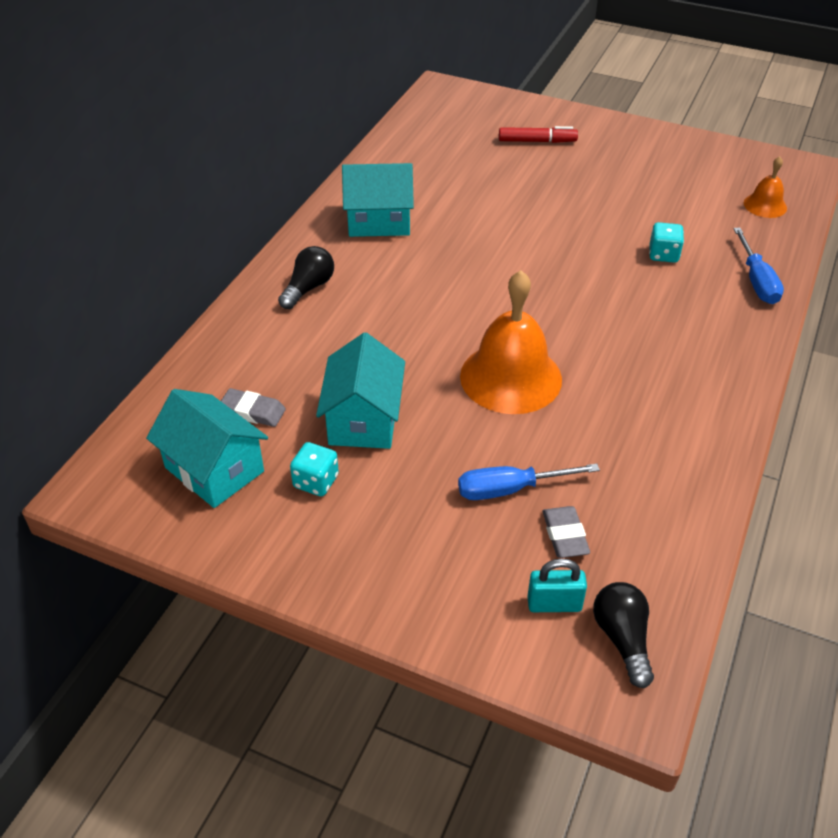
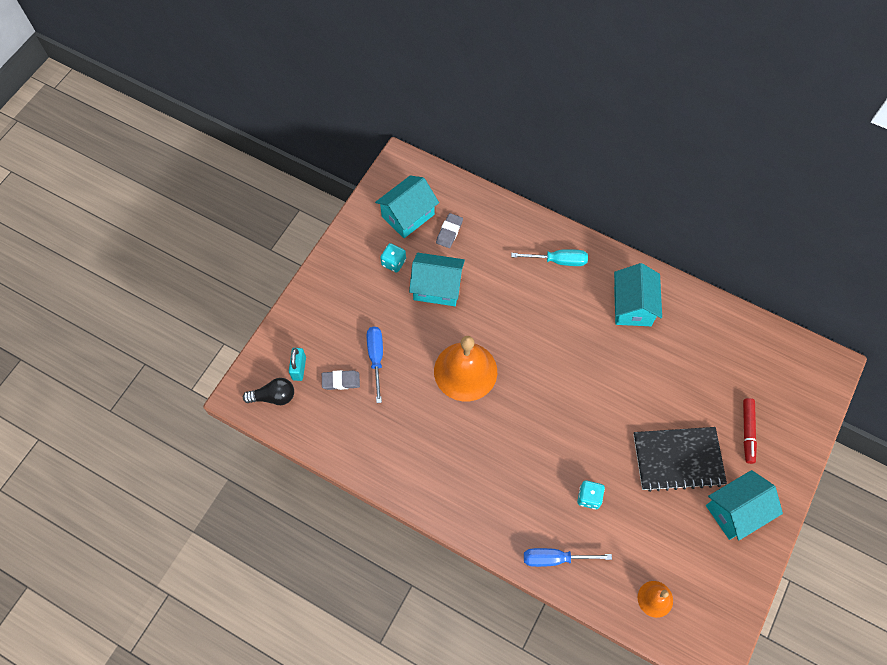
camera: 95 degrees right, 20 degrees up
(308, 288) = (558, 261): black light bulb -> turquoise screwdriver
(587, 188) = (678, 459): none -> black notebook
(635, 151) = (736, 511): none -> turquoise house

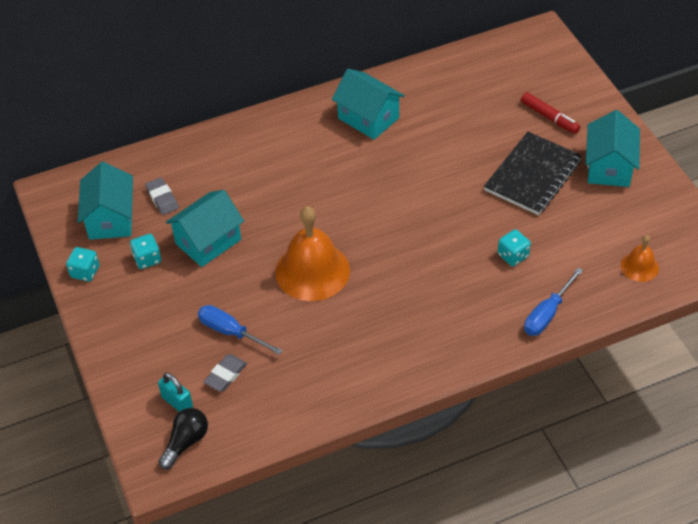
camera: 50 degrees left, 15 degrees down
(355, 235) = (85, 272): none -> turquoise dice
(558, 261) = (274, 140): turquoise screwdriver -> none

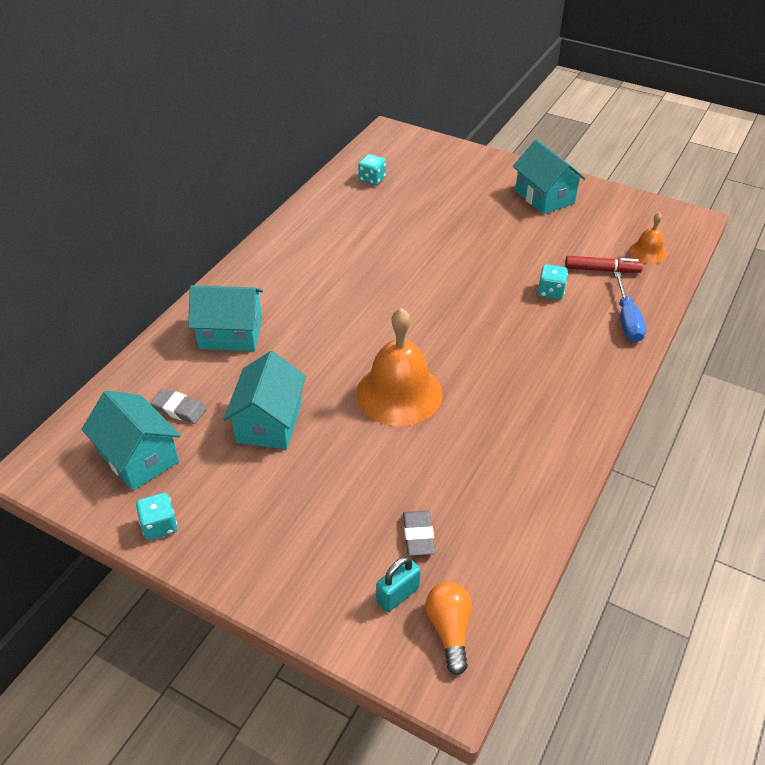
camera: 40 degrees left, 5 degrees down
(147, 259) = (220, 474): turquoise dice -> turquoise dice (372, 179)
(177, 402) = (398, 595): turquoise padlock -> turquoise padlock turned 45 degrees counterclockwise
(186, 442) = (449, 630): black light bulb -> orange light bulb
(230, 332) = (380, 492): blue screwdriver -> none
(368, 118) = (314, 249): turquoise house -> turquoise house (230, 334)
(532, 175) = (496, 228): black notebook -> none
(549, 117) = (461, 184): red marker -> red marker (602, 270)

